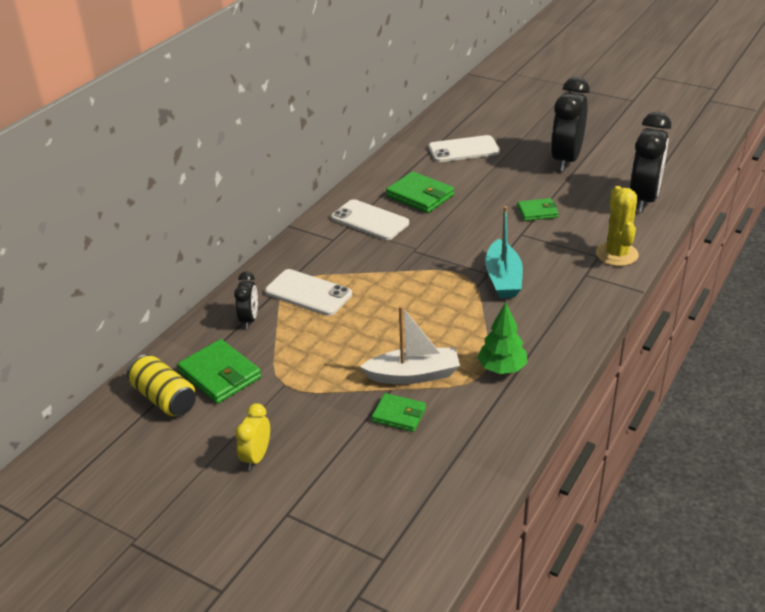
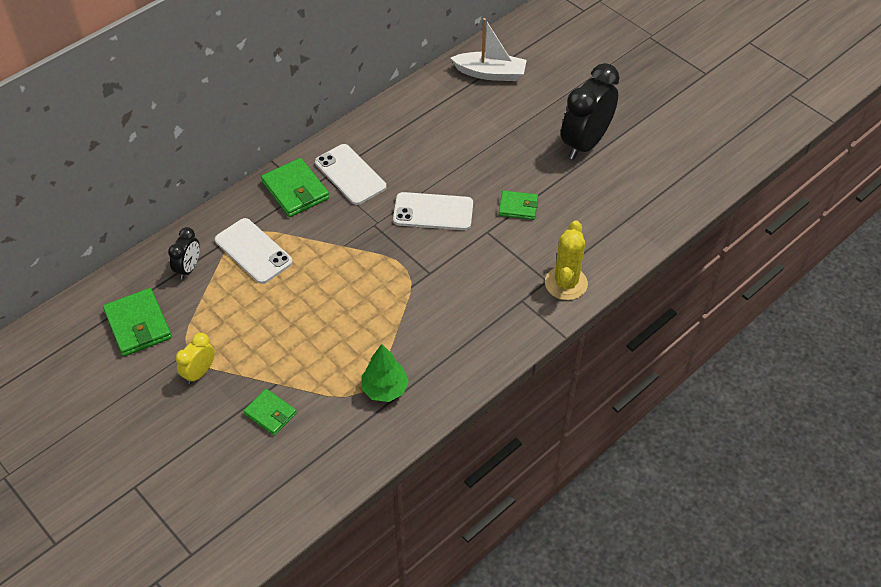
camera: 15 degrees right, 15 degrees up
(164, 398) = (82, 337): yellow can -> none
(256, 457) = (133, 422): yellow clock -> yellow clock (199, 373)
(413, 375) = (303, 373): white boat -> white boat (490, 73)
(420, 196) = (414, 154): green wallet -> green wallet (295, 190)
(463, 150) = (488, 101): white phone -> white phone (433, 212)
(503, 278) = (440, 283): turquoise boat -> none
(643, 199) = (634, 219): black clock -> none

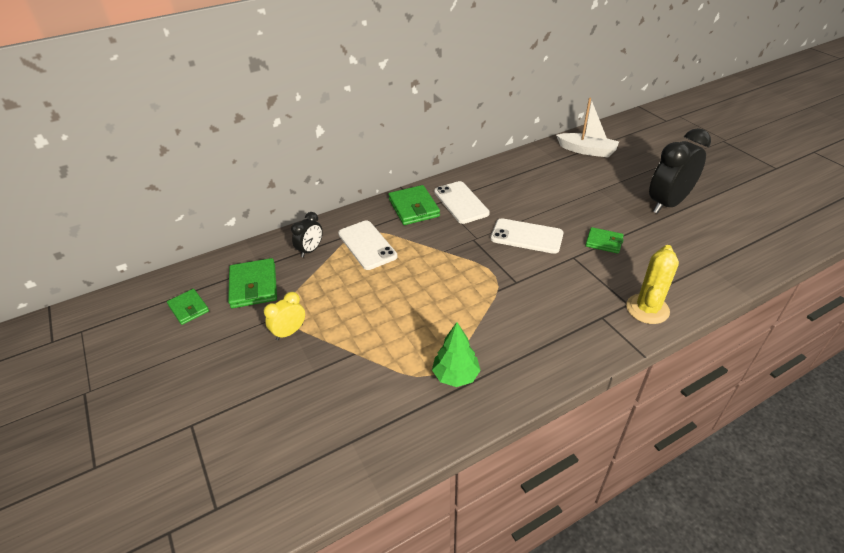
camera: 15 degrees right, 10 degrees down
(270, 413) = (341, 379): green wallet -> green wallet (189, 308)

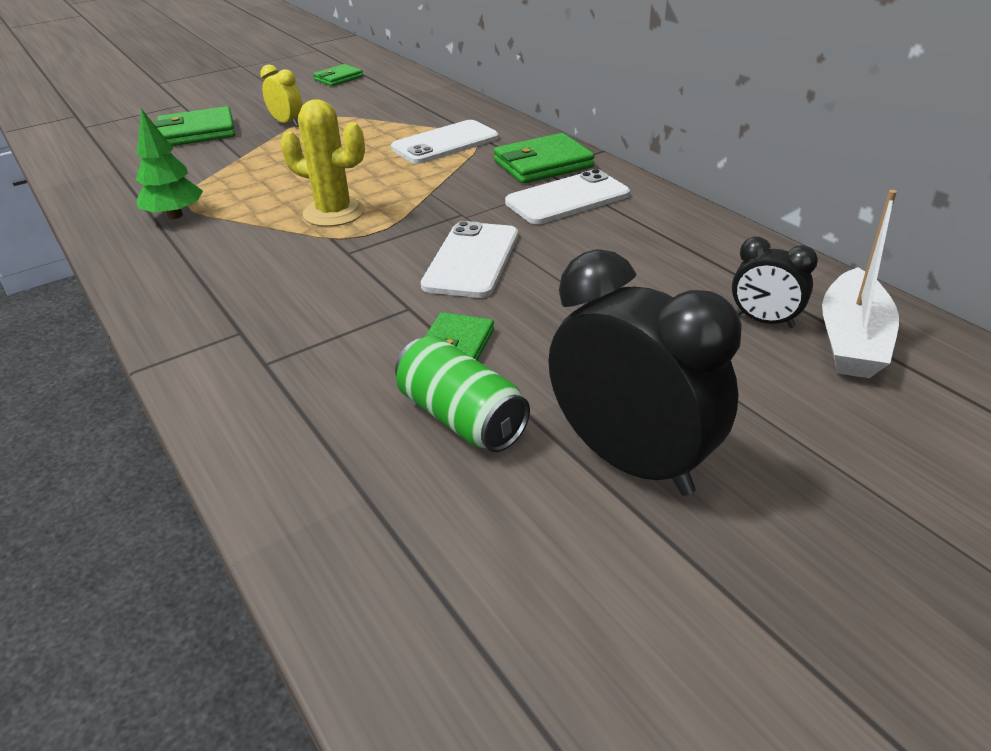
camera: 85 degrees right, 5 degrees down
(253, 286) = (369, 98): green wallet -> green wallet (197, 132)
(310, 250) = (434, 114): black clock -> black clock (764, 321)
(647, 309) = (244, 385): yellow cactus -> yellow cactus (334, 213)
(654, 241) = (461, 418): none -> green can

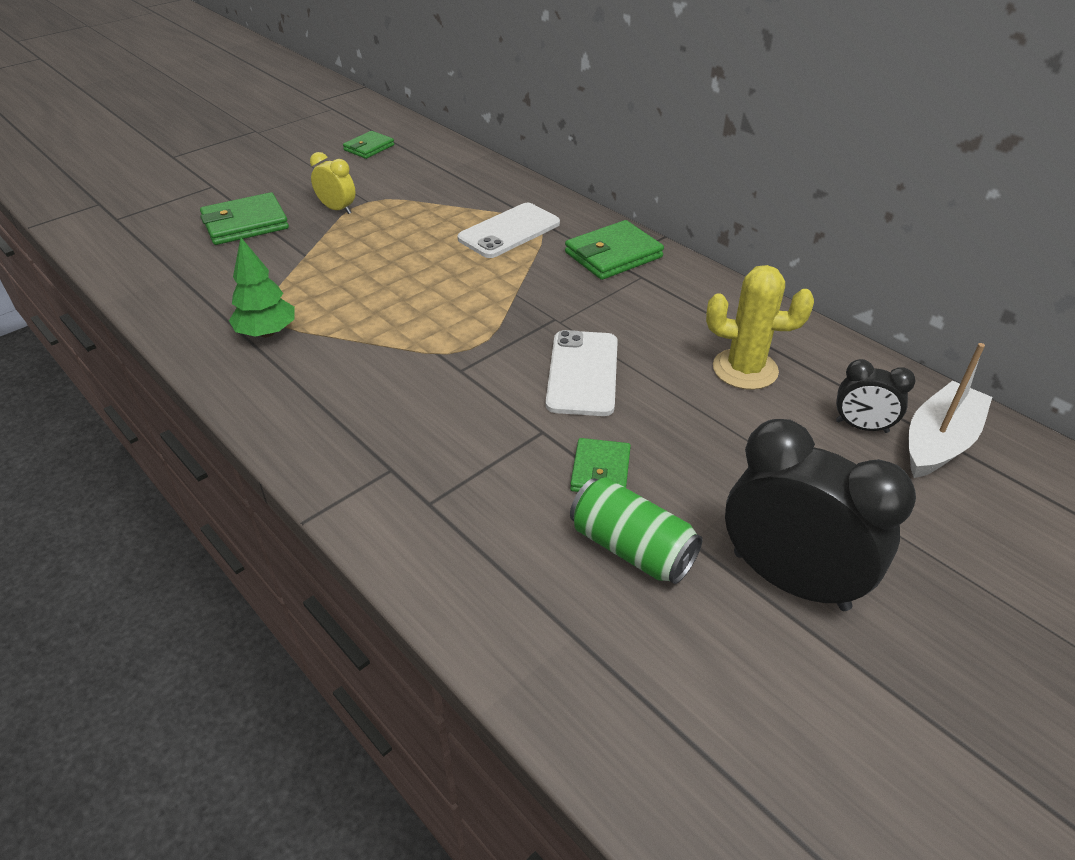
camera: 10 degrees left, 5 degrees up
(334, 213) = (429, 322): yellow cactus -> yellow cactus (745, 369)
(567, 198) = (649, 296): white phone -> none
(852, 340) = (938, 442): white boat -> white boat turned 150 degrees counterclockwise

